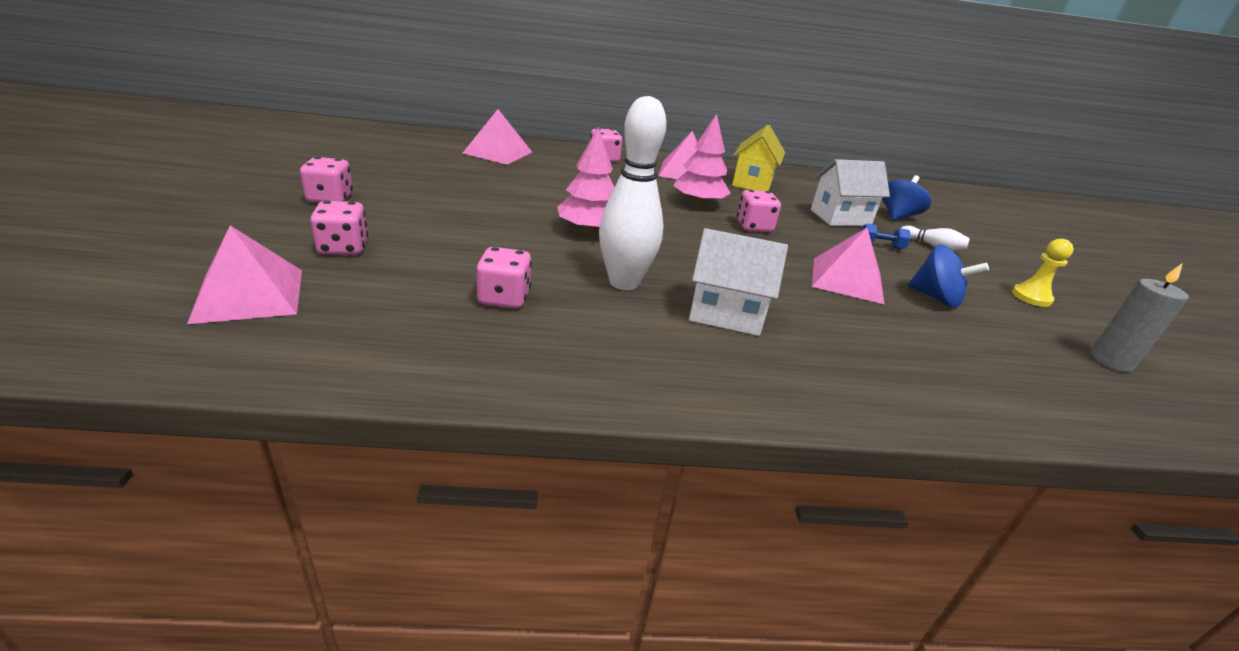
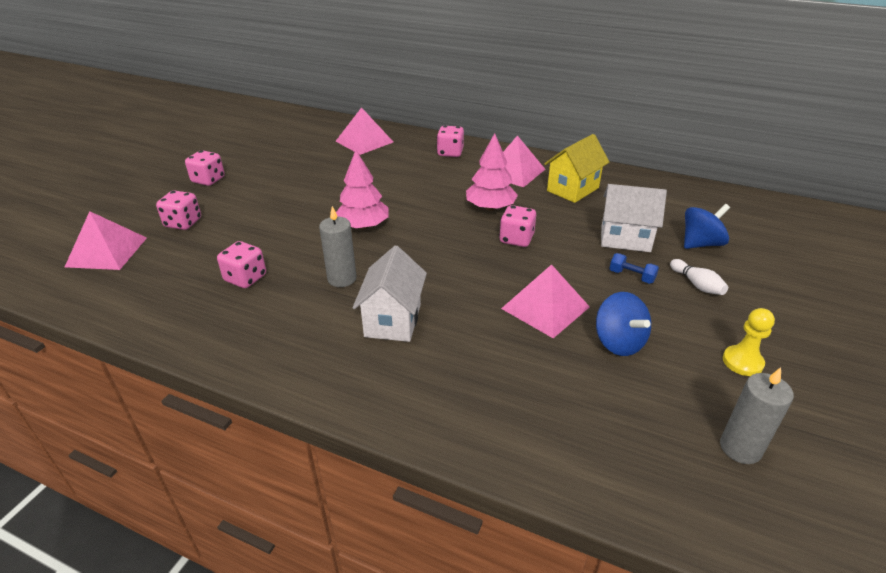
camera: 30 degrees right, 5 degrees up
(624, 282) = (342, 279): white bowling pin -> grey candle
(725, 314) = (393, 320): white house -> white house turned 60 degrees clockwise

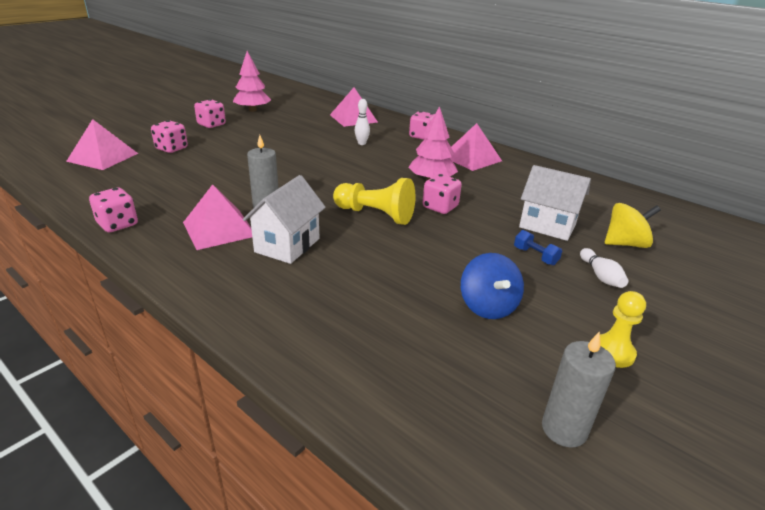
camera: 15 degrees right, 5 degrees down
(245, 278) = (190, 193): pink dice -> pink dice (118, 224)
(363, 226) = (311, 174): pink tree -> pink tree (252, 110)
(393, 174) = (361, 143): none -> white bowling pin
(459, 262) = (375, 214): none -> yellow pawn
(545, 307) = (432, 263): pink pyramid -> pink pyramid (219, 229)
(573, 189) = (519, 180): yellow house -> none
(700, 244) = (625, 244): blue spinning top -> yellow spinning top

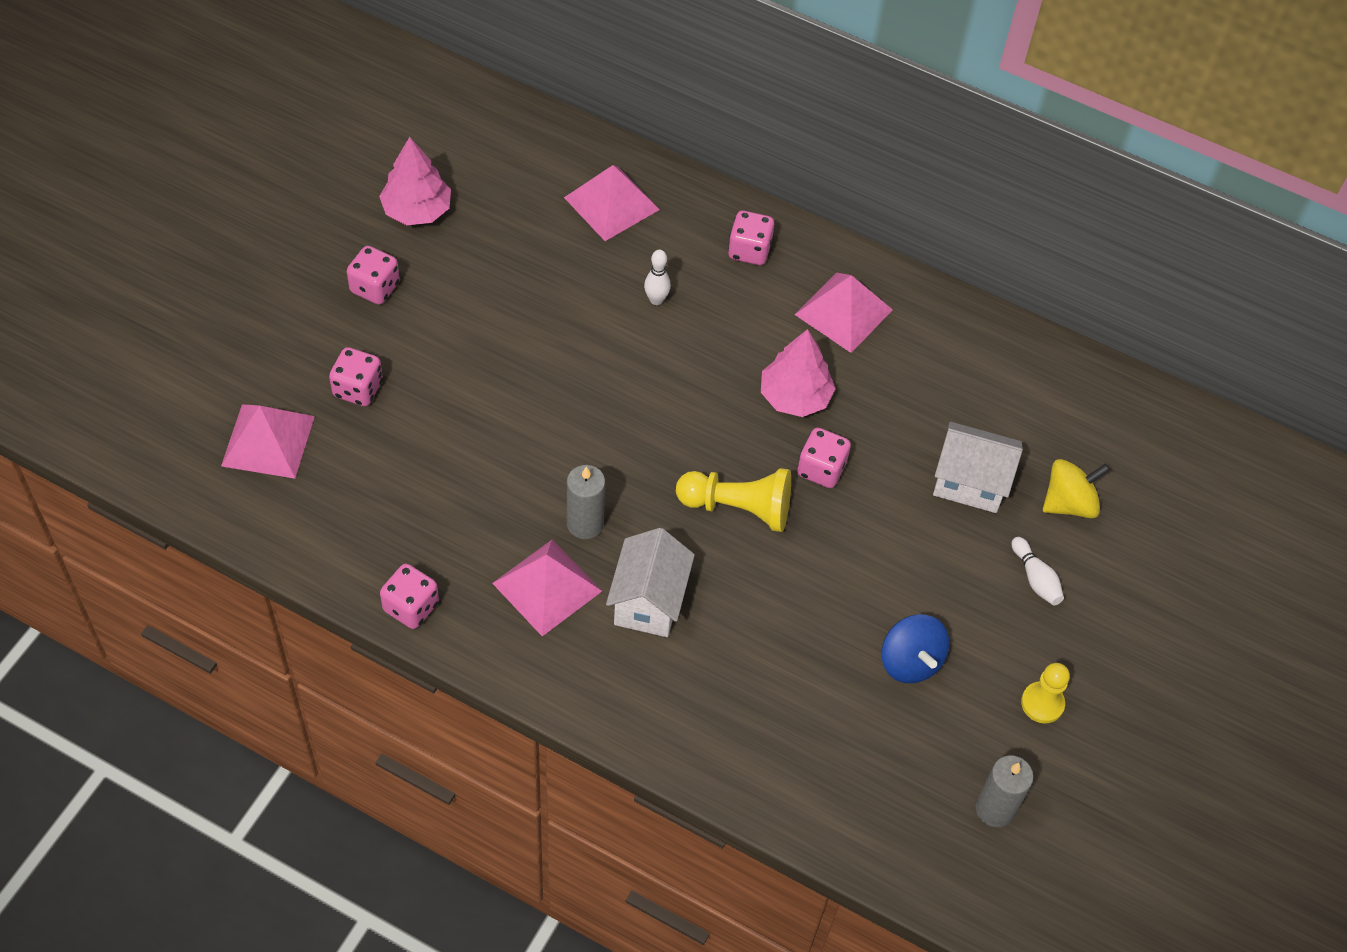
camera: 15 degrees left, 25 degrees up
(535, 256) = (957, 555): blue dumbbell -> none

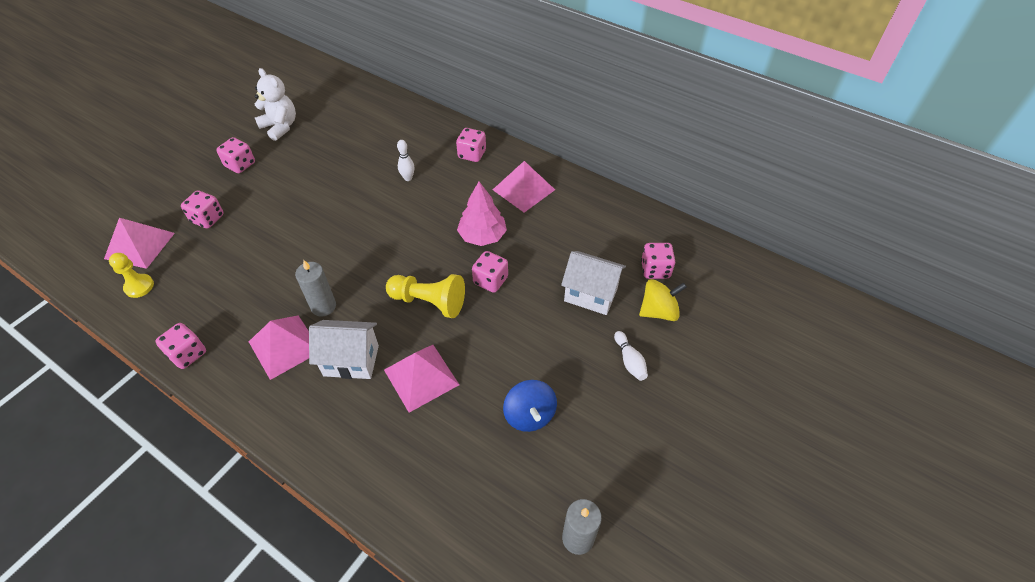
camera: 10 degrees right, 5 degrees down
(417, 210) = (280, 127): pink tree -> white teddy bear
(611, 203) = (395, 127): pink pyramid -> pink pyramid (421, 377)
(648, 602) = (351, 360): white house -> white house turned 75 degrees clockwise
(1042, 703) = (625, 454): yellow pawn -> yellow pawn (139, 286)
(1058, 438) = (655, 270): none -> pink dice

